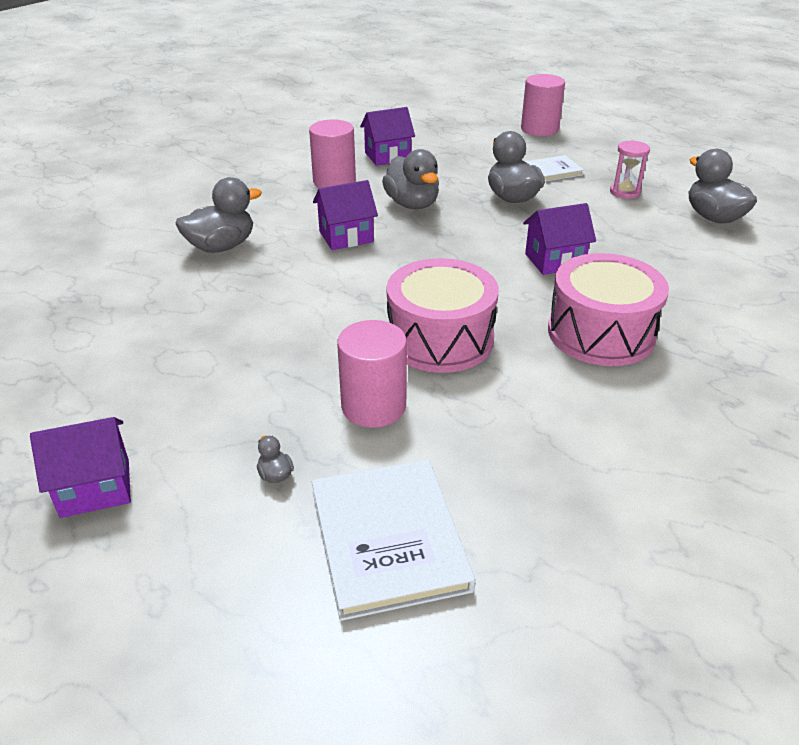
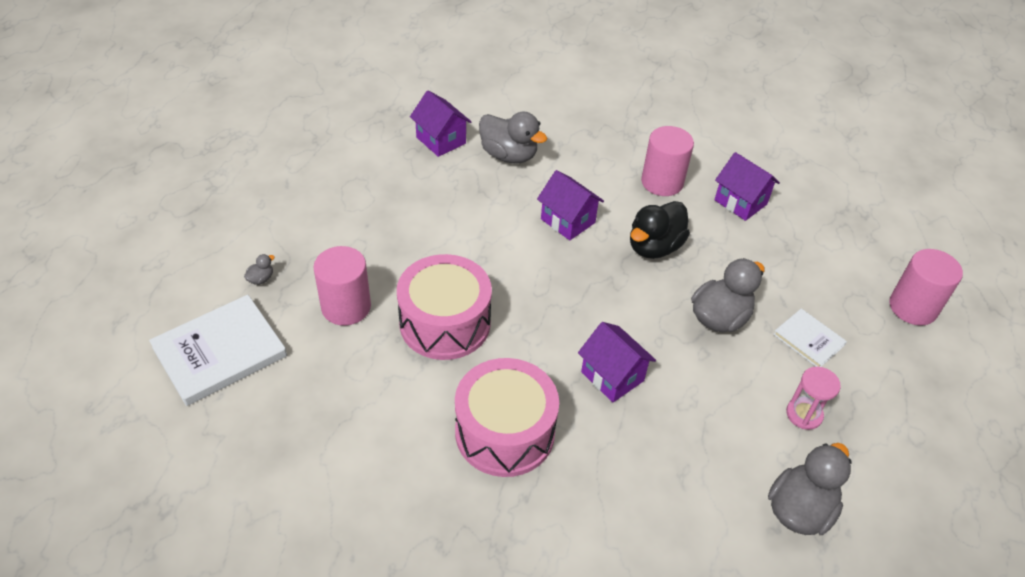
camera: 65 degrees right, 10 degrees up
(95, 488) = (226, 205): purple house -> purple house (441, 140)
(412, 204) = (654, 247): grey duck -> black duck

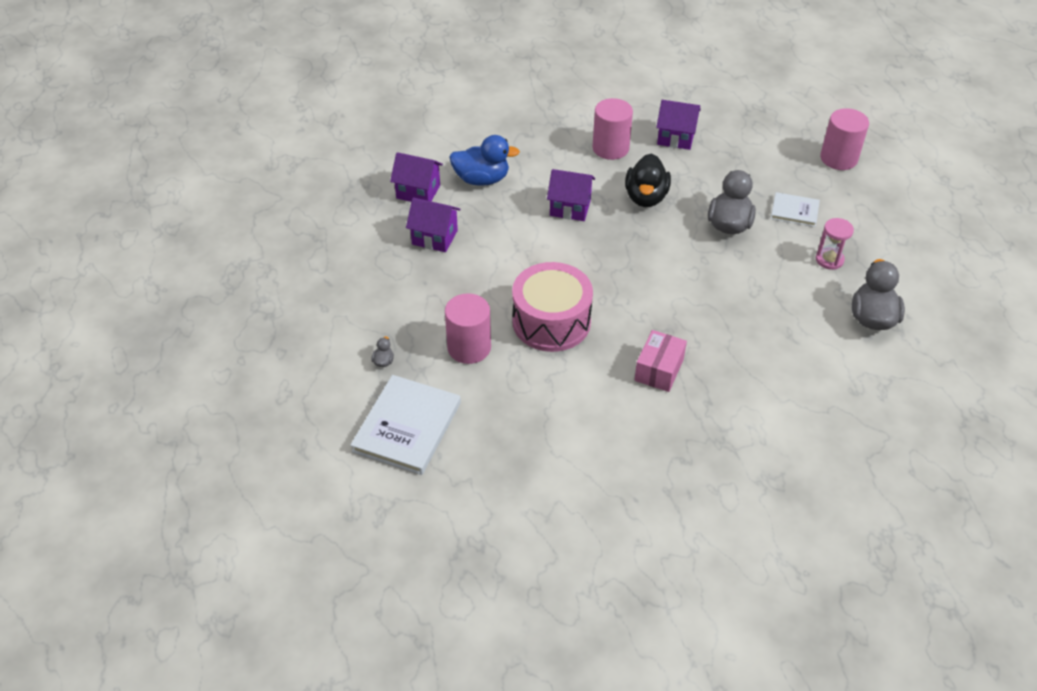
camera: 30 degrees left, 0 degrees up
(505, 432) = (659, 370): pink drum -> pink box
(509, 155) = (482, 179): grey duck -> blue duck
(612, 376) = (695, 298): purple house -> purple house (434, 237)

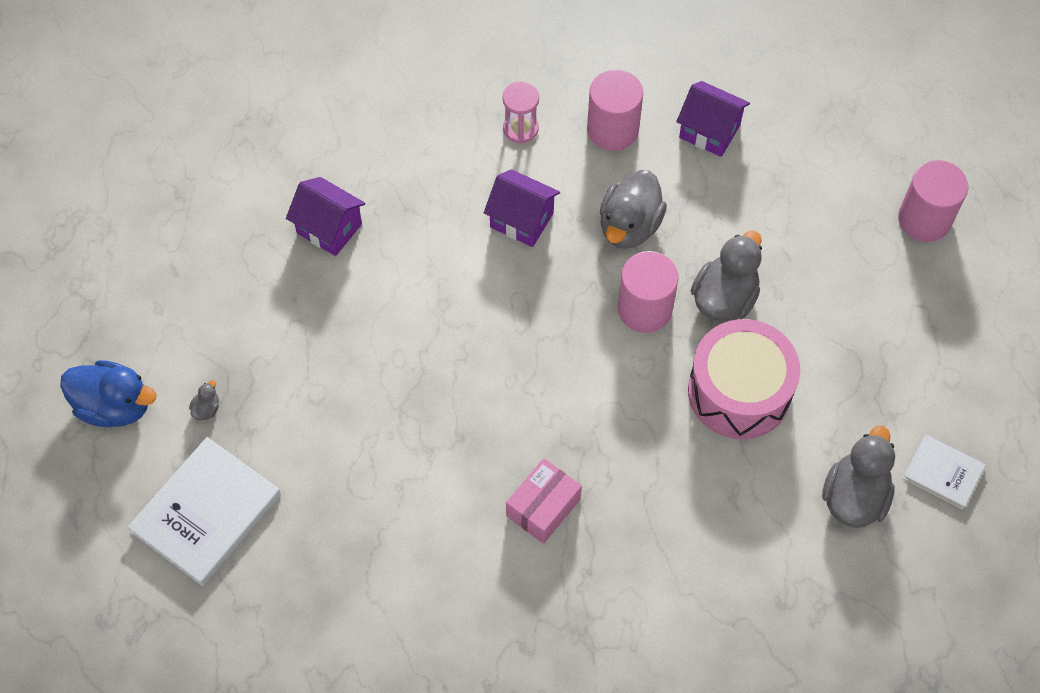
camera: 15 degrees right, 15 degrees up
(418, 192) = (331, 147): purple house -> none
(469, 347) = (317, 413): pink cylinder -> pink cylinder (644, 309)
(482, 179) = (421, 145): blue duck -> blue duck (115, 406)
(551, 322) = (433, 399): pink drum -> pink drum (739, 391)
(646, 197) = (629, 226): black duck -> grey duck
(794, 211) = (823, 296): white book -> white book (943, 473)
(829, 260) = (837, 389): pink hourglass -> pink hourglass (520, 128)

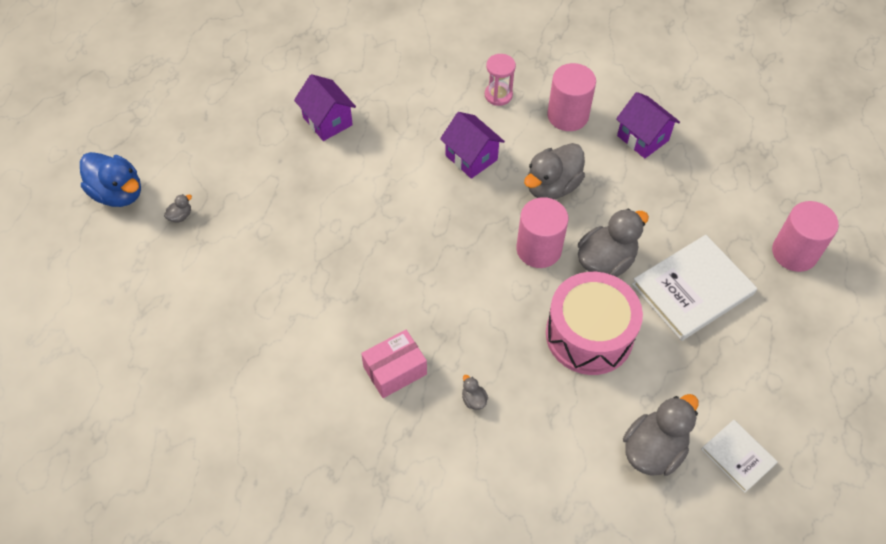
camera: 20 degrees right, 5 degrees down
(206, 513) = (143, 289): white book -> white book (692, 289)
(643, 509) = (473, 399): none -> grey duck

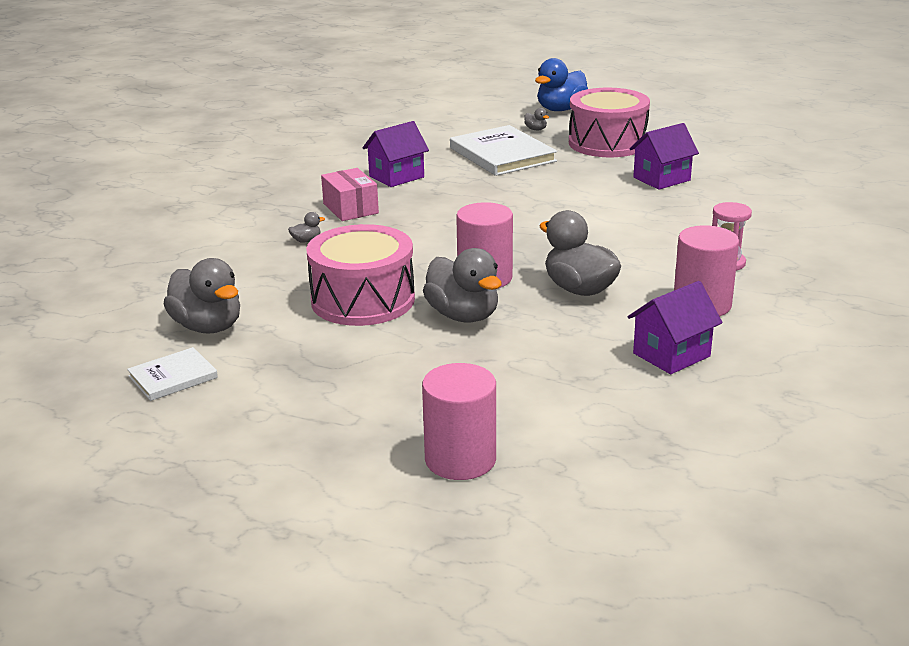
camera: 95 degrees right, 30 degrees down
(230, 156) = (607, 143): none -> pink drum
(471, 157) = (620, 246): purple house -> purple house (396, 177)
(692, 289) = (411, 369): white book -> white book (502, 155)

